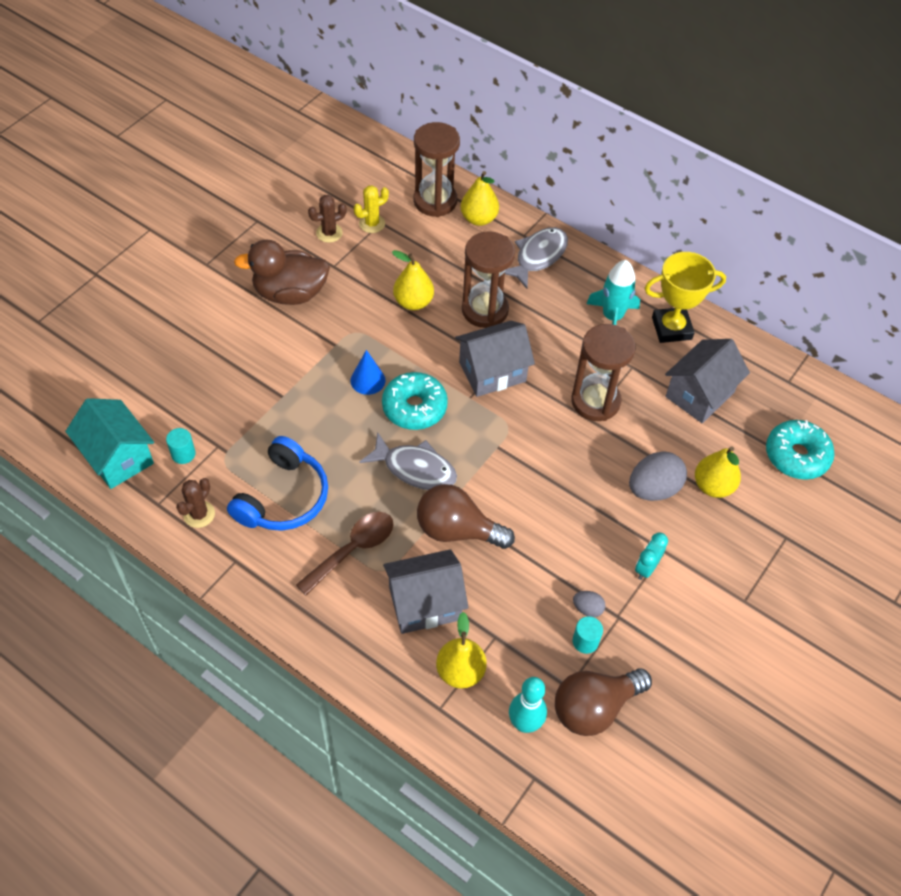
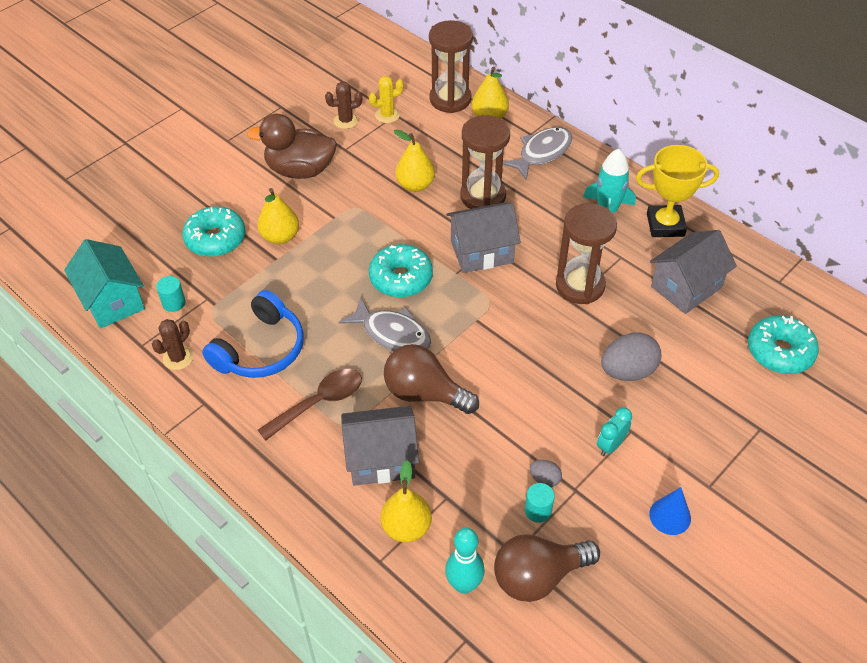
camera: 10 degrees right, 5 degrees down
(214, 379) = (215, 239): none -> turquoise donut
(368, 380) = (360, 250): blue cone -> blue cone (670, 516)
(713, 486) = (689, 373): yellow pear -> yellow pear (280, 237)

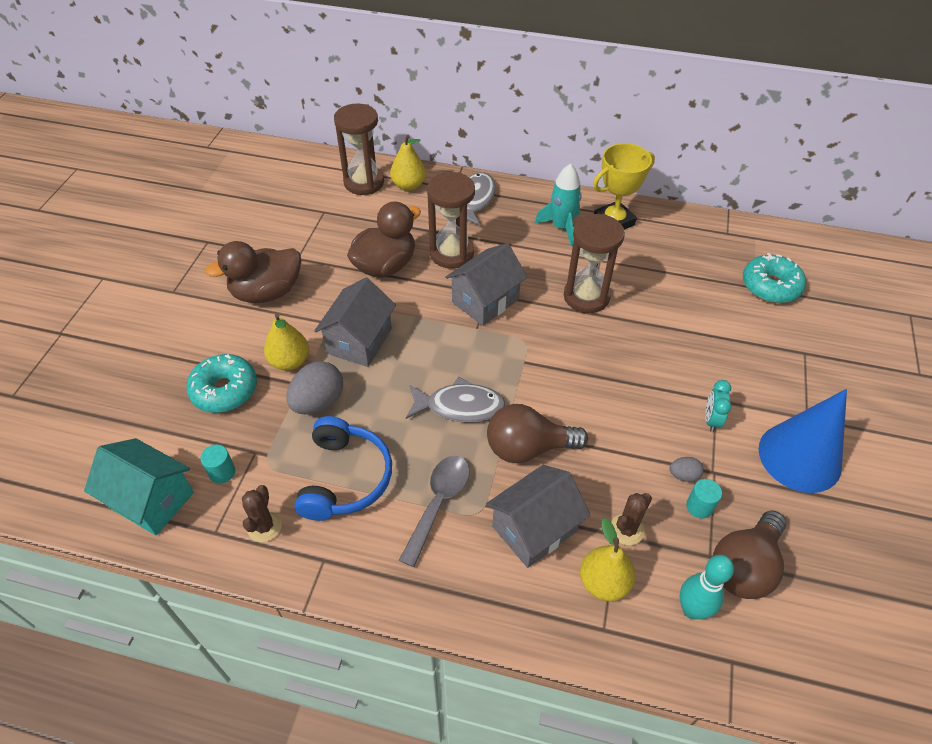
camera: 30 degrees left, 0 degrees up
(319, 402) = (438, 503): brown spoon -> grey spoon
(346, 121) = (281, 233): brown cactus -> brown cactus (626, 529)
(387, 115) = (316, 215): yellow cactus -> none
(401, 278) = (431, 353): turquoise donut -> none
(415, 185) = (385, 266): yellow pear -> brown duck
(627, 371) = (676, 351): grey egg -> grey egg (318, 402)
(670, 516) = (799, 457): blue cone -> blue cone, size x2.06
(686, 287) = (666, 264): grey house -> grey house (359, 341)

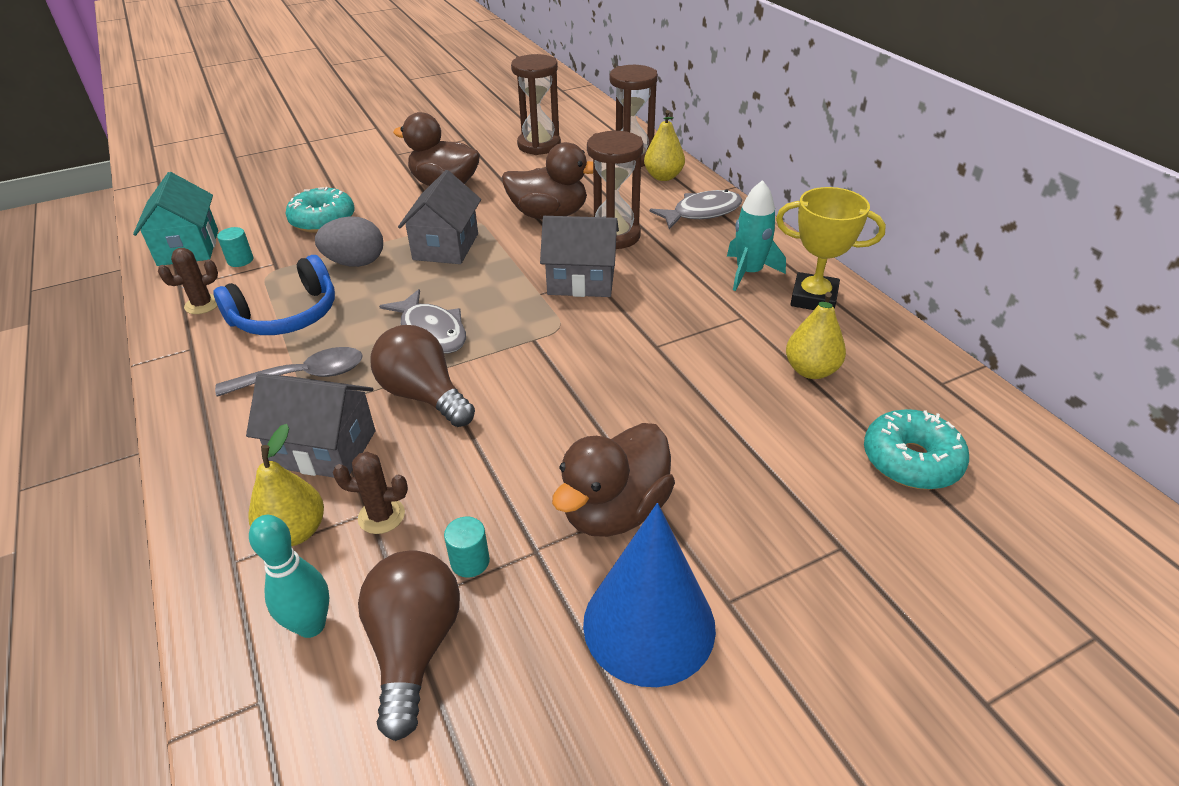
camera: 50 degrees right, 10 degrees down
(290, 361) = (384, 230): yellow pear -> yellow pear (811, 370)
(359, 341) = (446, 246): grey house -> grey house turned 60 degrees counterclockwise
(586, 296) = (675, 333): brown hourglass -> brown hourglass (539, 145)
(683, 475) = (503, 526): grey egg -> none
(711, 420) = (615, 510): turquoise clock -> brown duck
(744, 566) = (414, 647): brown light bulb -> brown light bulb turned 90 degrees clockwise

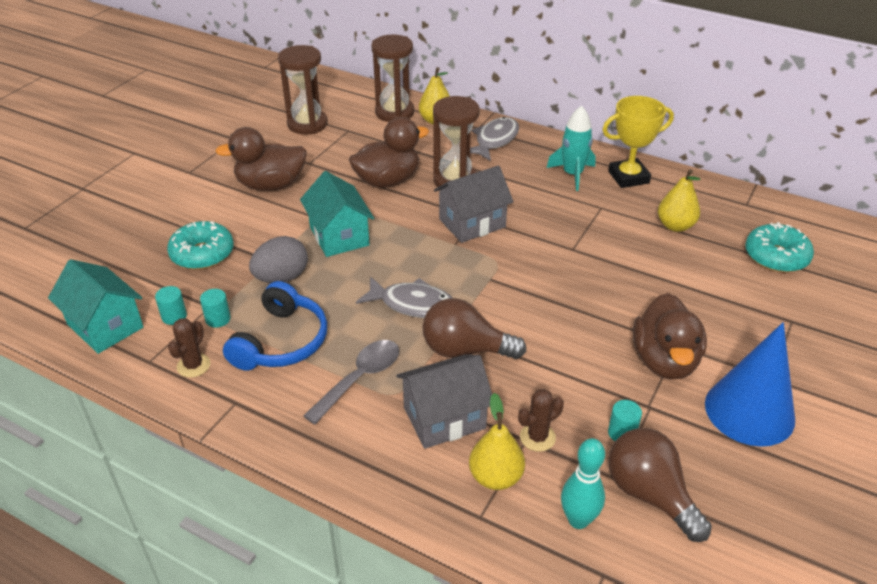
camera: 35 degrees left, 0 degrees up
(266, 276) = (218, 319): none -> turquoise cylinder
(446, 246) = (339, 236): grey house -> turquoise house

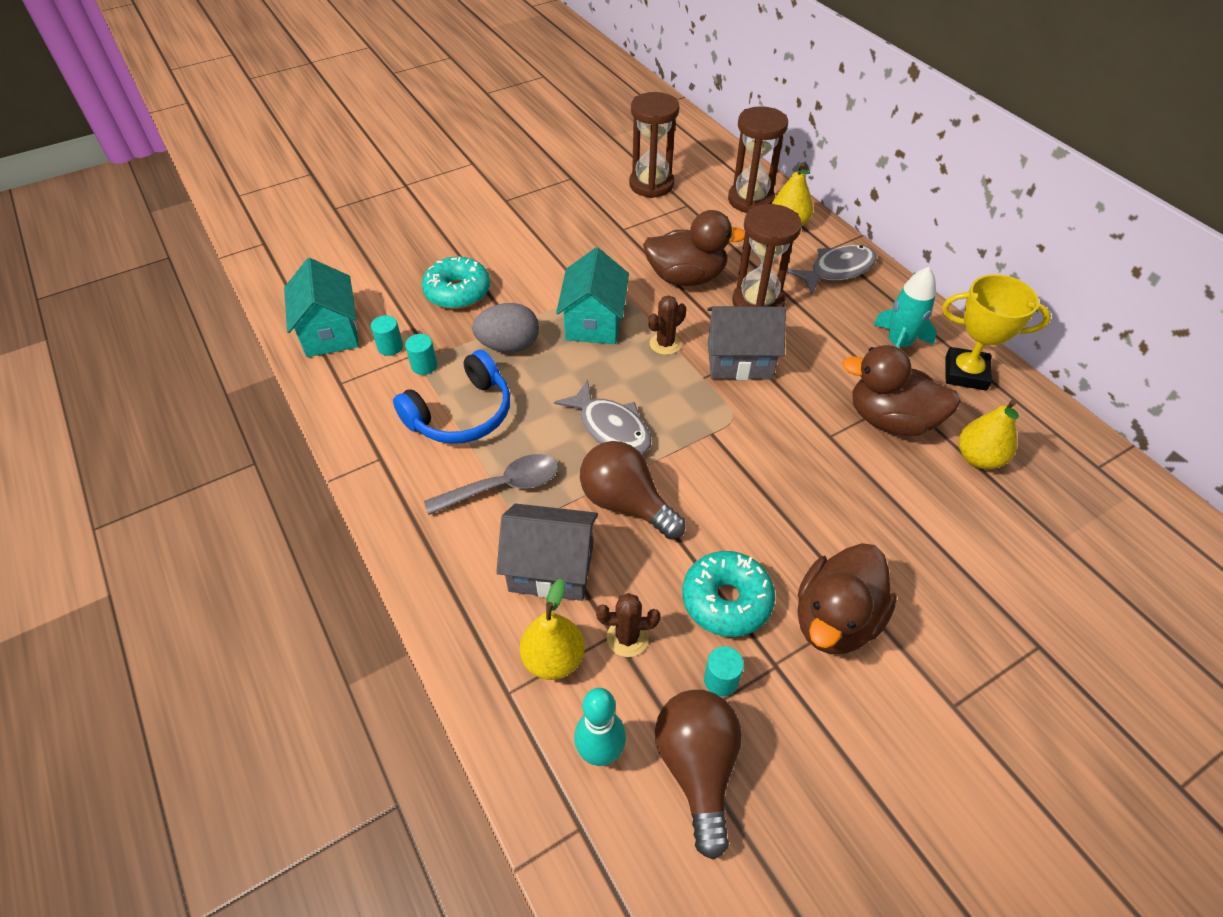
camera: 30 degrees right, 10 degrees up
(193, 365) = (372, 404): brown cactus -> brown cactus (665, 344)
(271, 185) = (569, 241): brown duck -> brown duck (890, 420)
(749, 411) = (892, 732): blue cone -> none
(776, 257) = (1084, 553): turquoise donut -> turquoise donut (726, 600)

